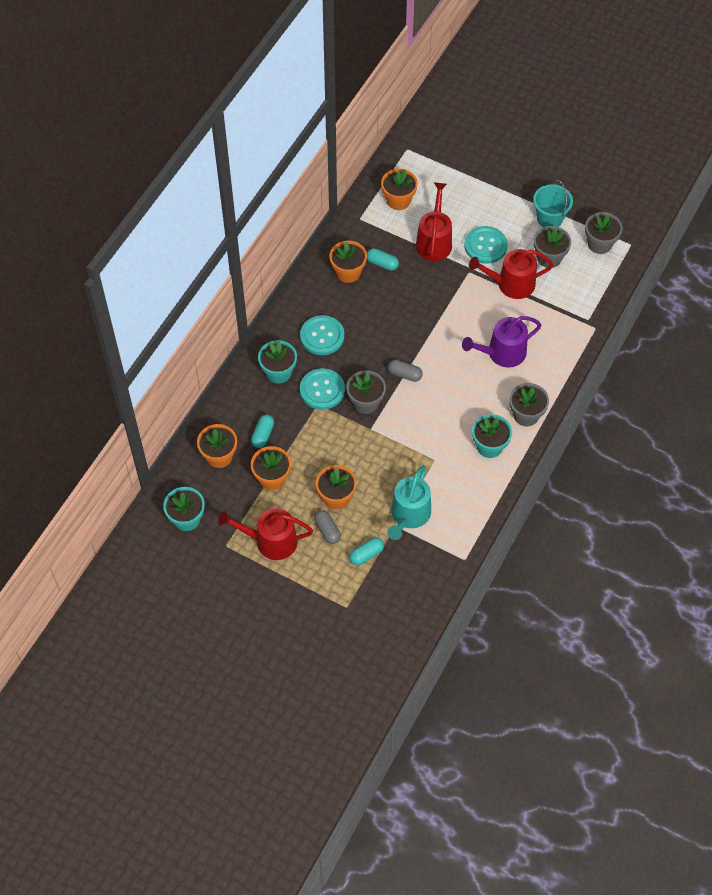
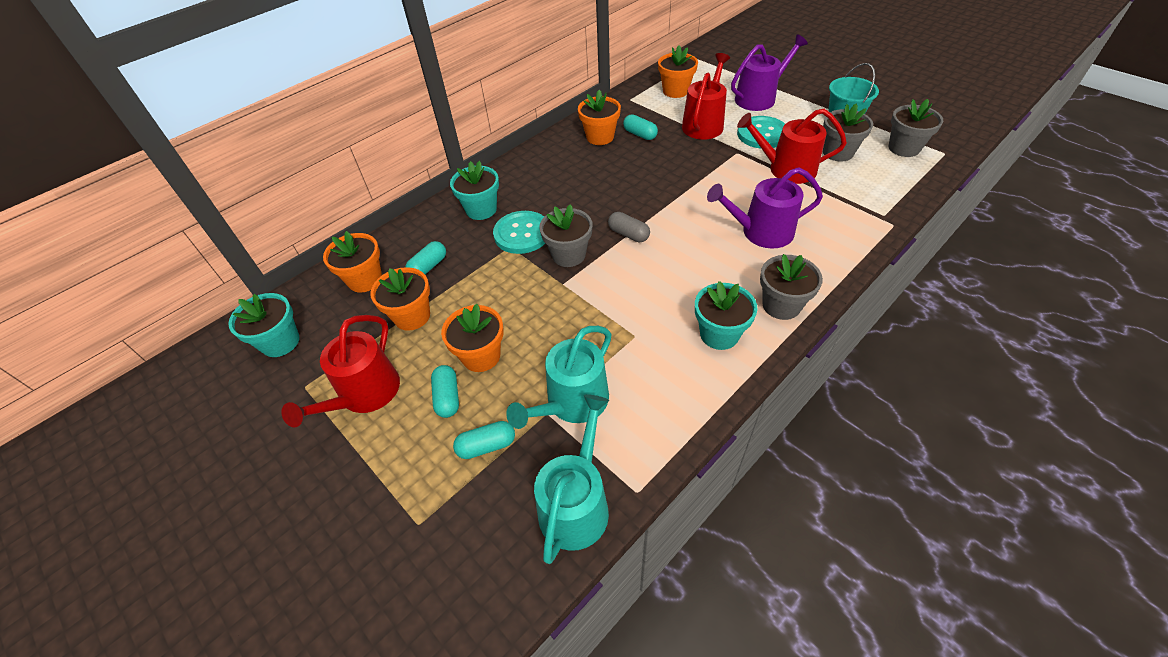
camera: 20 degrees right, 10 degrees down
(270, 541) = (365, 394): red watering can -> red watering can turned 90 degrees counterclockwise
(322, 336) = (546, 185): turquoise button -> none
(327, 530) = (447, 397): grey capsule -> turquoise capsule
(432, 574) = (576, 504): none -> turquoise watering can
(475, 199) = (759, 98): none -> purple watering can

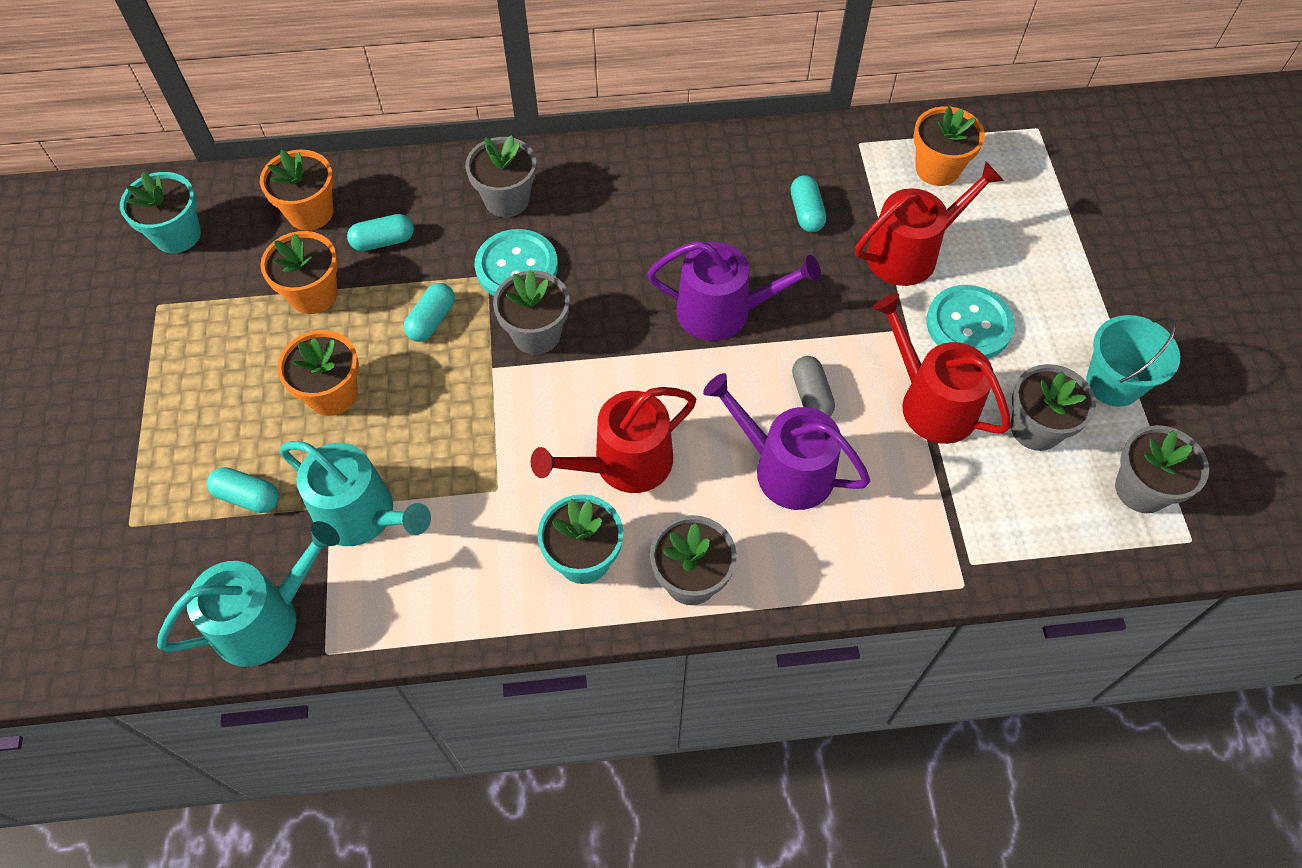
camera: 35 degrees right, 10 degrees up
(365, 394) = (198, 355): red watering can -> red watering can (624, 463)
(447, 397) = (262, 417): turquoise capsule -> turquoise capsule (432, 320)
(481, 209) = (507, 199): turquoise flower pot -> grey flower pot
(572, 402) = (363, 515): turquoise watering can -> turquoise watering can turned 135 degrees counterclockwise
(600, 137) = (752, 182): orange flower pot -> none
(628, 234) = (629, 355): grey capsule -> grey capsule (811, 395)
(759, 98) = (1041, 260): purple watering can -> purple watering can (723, 311)

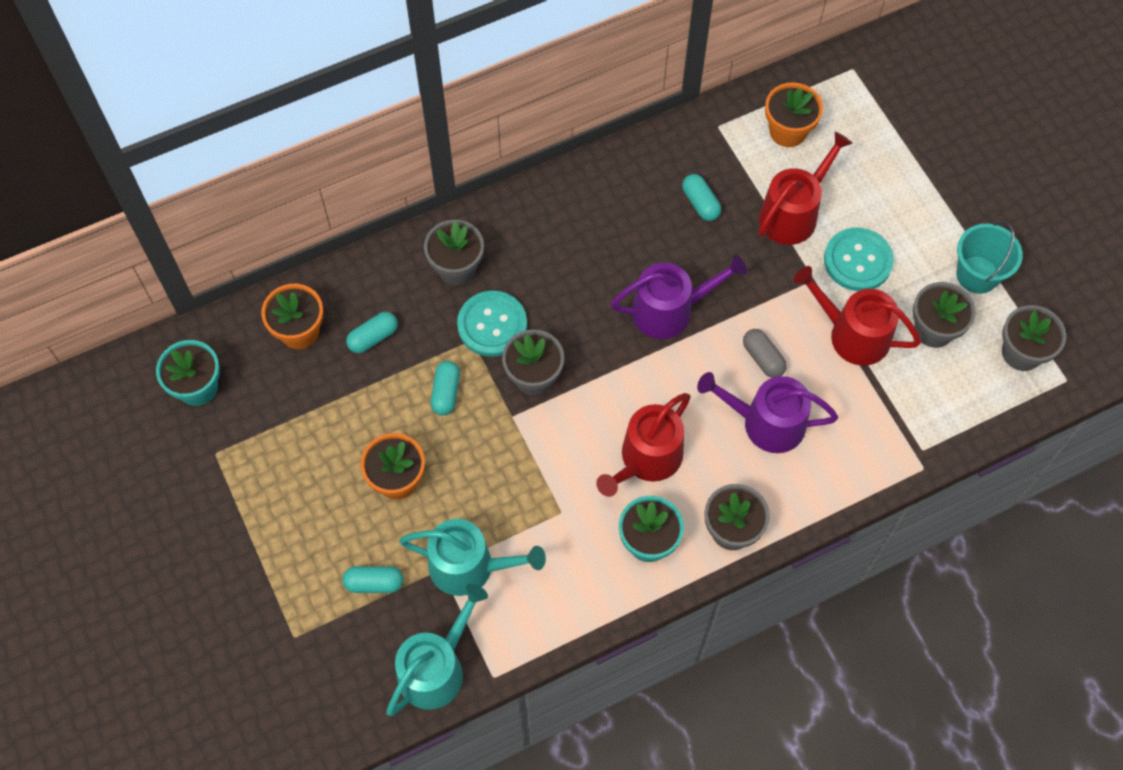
camera: 20 degrees left, 5 degrees up
(313, 294) = (339, 402): orange flower pot -> none

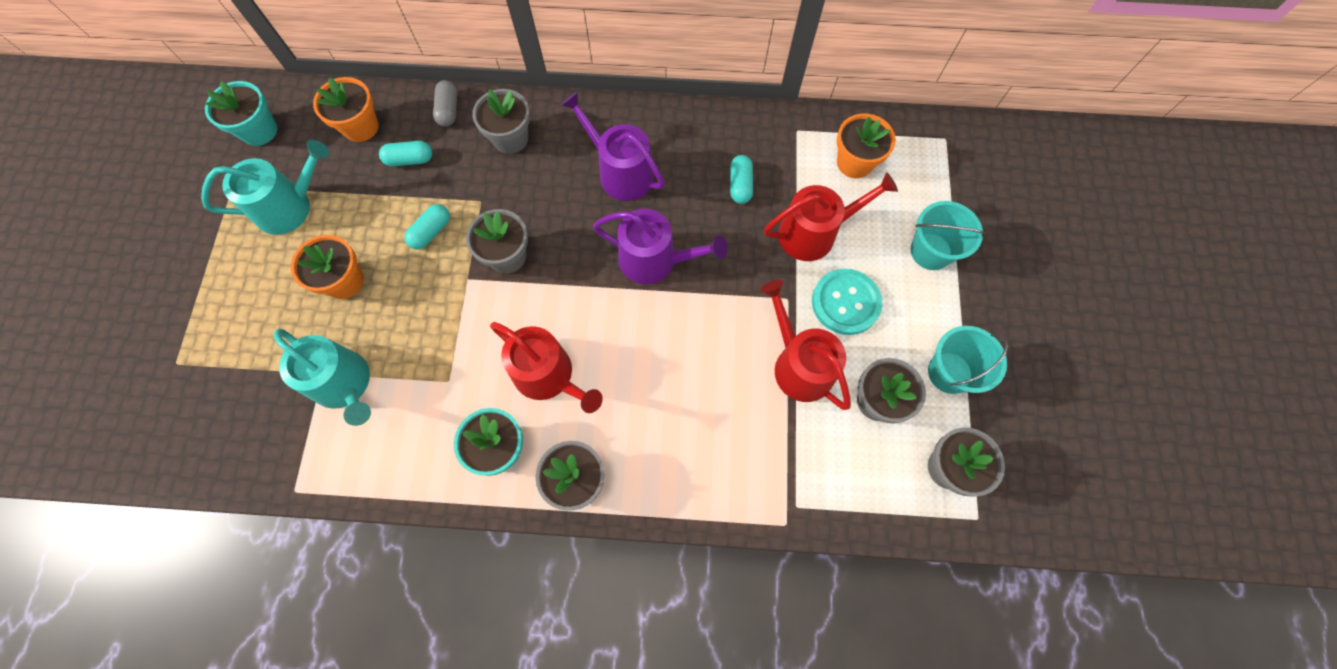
camera: 30 degrees right, 5 degrees up
(374, 583) = (265, 355): turquoise capsule -> none
(436, 668) = (257, 455): turquoise watering can -> turquoise watering can (290, 206)
(492, 325) = (505, 197): turquoise button -> none
(646, 459) = (548, 376): red watering can -> red watering can turned 120 degrees counterclockwise
(763, 358) = (706, 343): grey capsule -> grey capsule (448, 110)
(766, 423) = (670, 401): purple watering can -> purple watering can (621, 172)
(901, 178) = (931, 251): none -> turquoise bucket

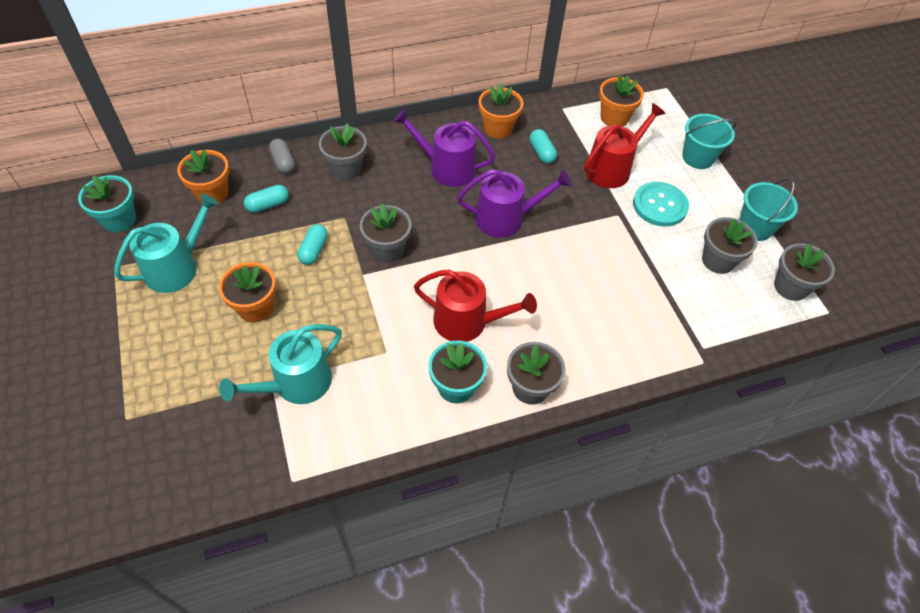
camera: 25 degrees left, 15 degrees down
(345, 384) = (296, 383): turquoise watering can -> turquoise watering can turned 120 degrees clockwise
(705, 136) = (498, 128): none -> orange flower pot
(799, 365) = (651, 255): red watering can -> none

